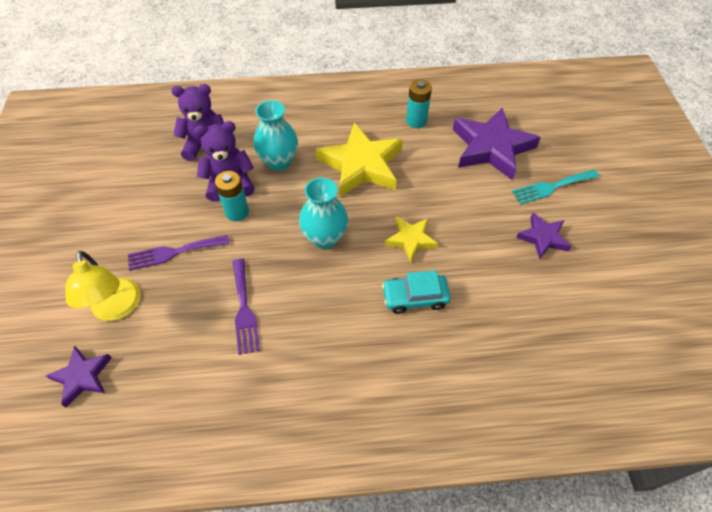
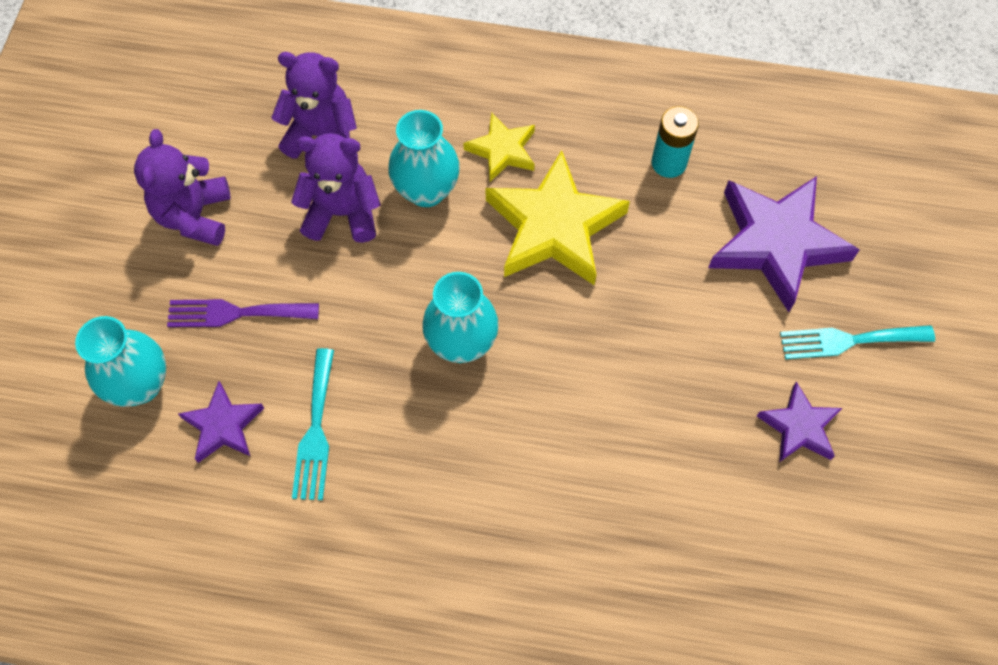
camera: 15 degrees right, 10 degrees up
(82, 377) = (78, 475): purple star -> purple star (223, 425)
(117, 309) = (140, 384): yellow lamp -> turquoise vase
(134, 204) = (194, 216): none -> purple teddy bear
(237, 212) = (341, 266): turquoise battery -> none
(244, 309) = (315, 431): purple fork -> turquoise fork
(411, 239) = (591, 379): yellow star -> yellow star (502, 150)
(415, 297) = (567, 476): turquoise car -> none

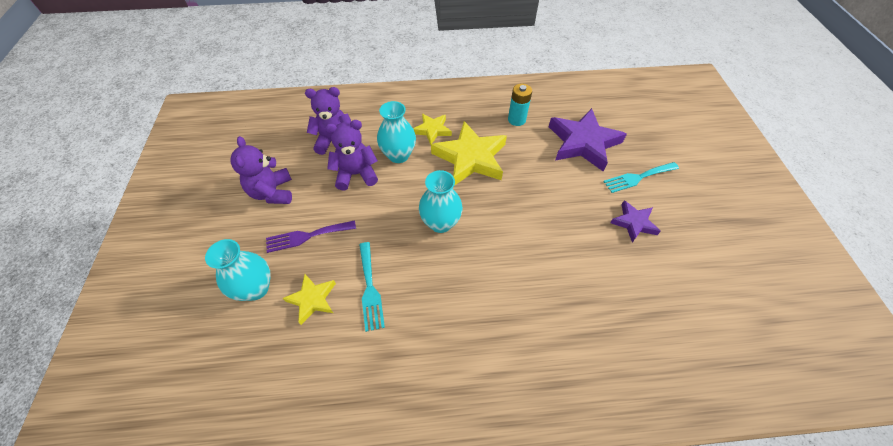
camera: 15 degrees left, 10 degrees down
(223, 425) = (312, 299): purple star -> yellow star

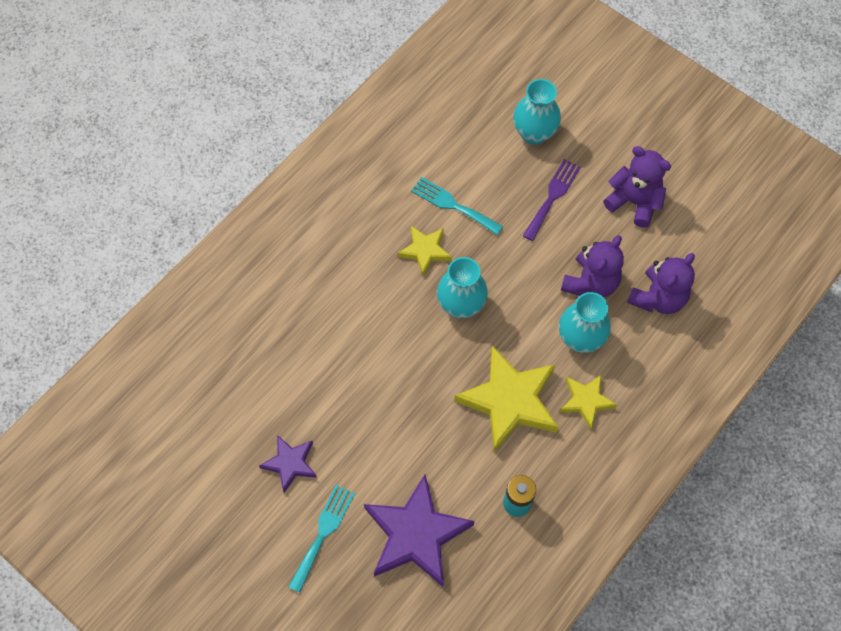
camera: 135 degrees right, 10 degrees up
(312, 299) = (484, 163): yellow star -> yellow star (425, 251)

